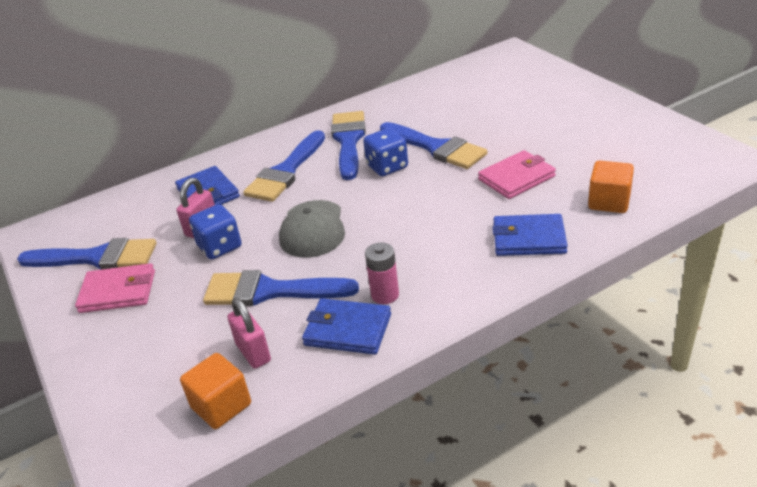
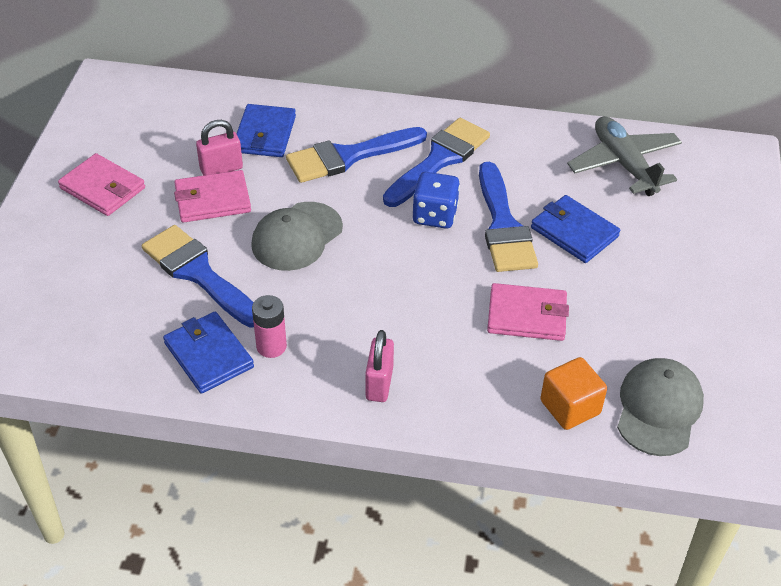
camera: 35 degrees right, 10 degrees up
(97, 258) = (122, 142): blue brush -> none
(220, 247) = (212, 200): blue dice -> pink wallet
(221, 406) = (61, 348): orange cube -> none
(253, 353) = (127, 320): pink padlock -> pink padlock (379, 383)
(458, 86) = (624, 164): none -> grey plane
(528, 238) = (448, 386): blue wallet -> blue wallet (574, 232)
(652, 172) = (658, 409): none -> grey cap

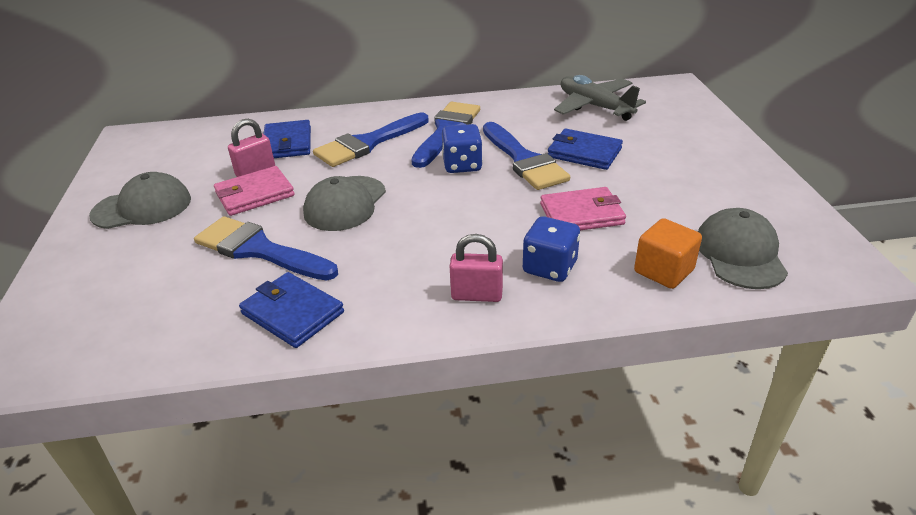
camera: 15 degrees left, 10 degrees down
(102, 188) = (142, 207): pink wallet -> grey cap
(271, 346) = (355, 290): pink battery -> none
(379, 383) = (476, 295): pink padlock -> pink padlock turned 75 degrees counterclockwise
(462, 371) = (550, 267): none -> blue dice

